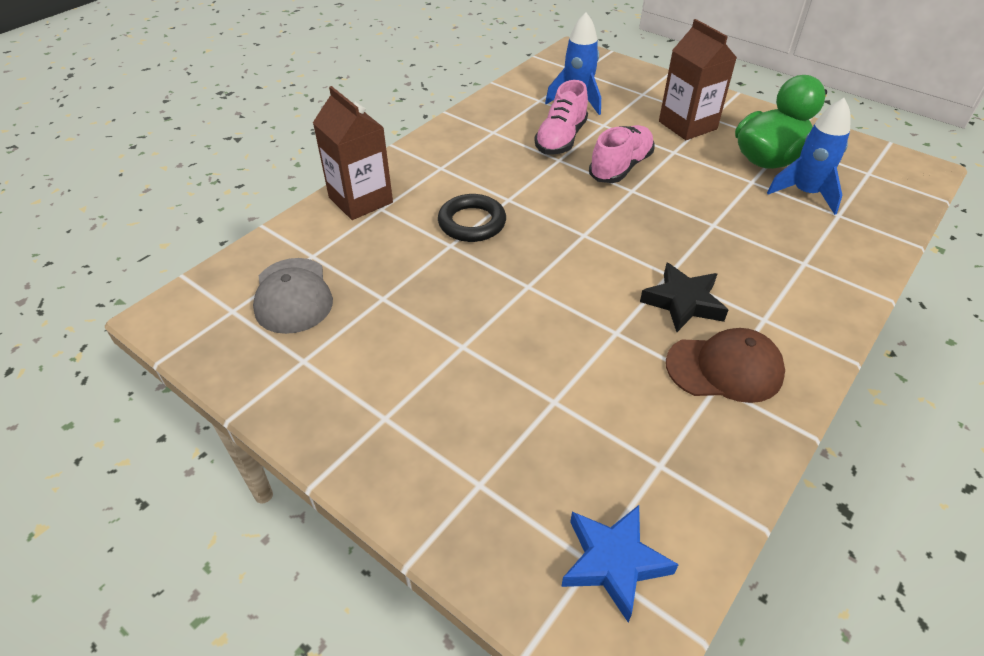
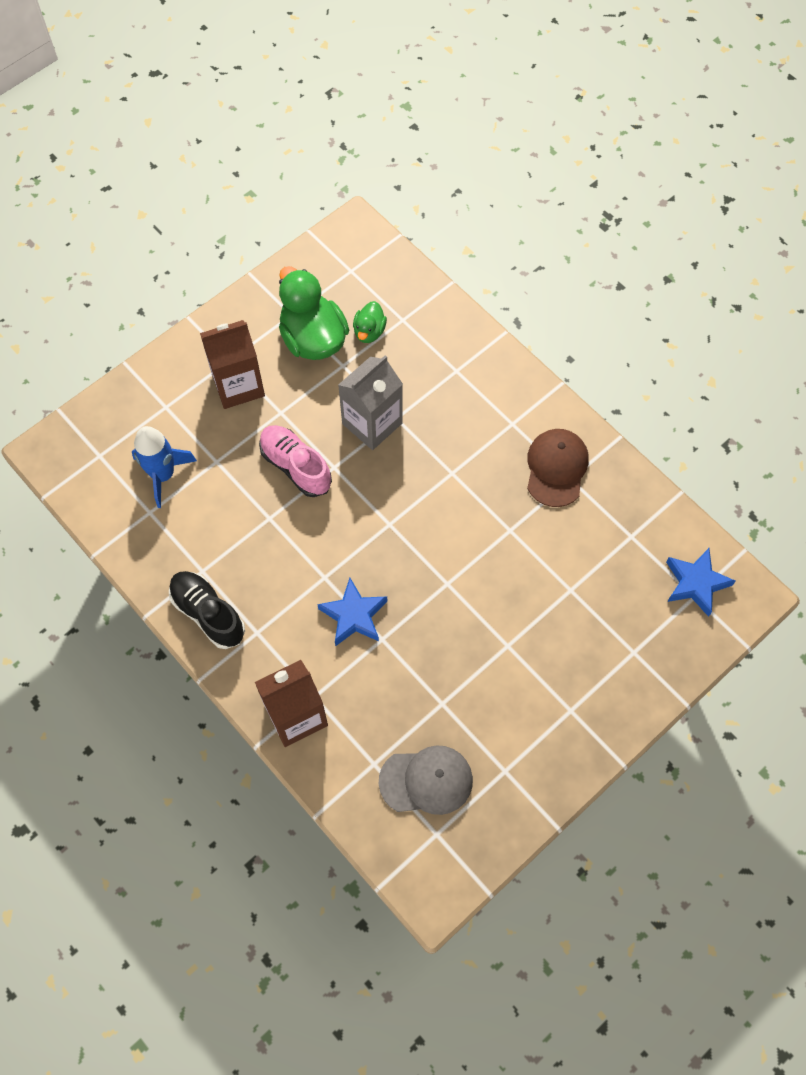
camera: 80 degrees left, 20 degrees up
(453, 140) = (208, 614): none -> black shoe
(472, 223) = (354, 615): black ring -> blue star
(561, 139) = (233, 508): pink shoe -> none
(683, 302) = (486, 473): black star -> none
(696, 208) = (372, 423): none -> grey carton
(805, 193) = (369, 331): blue rocket -> green duck

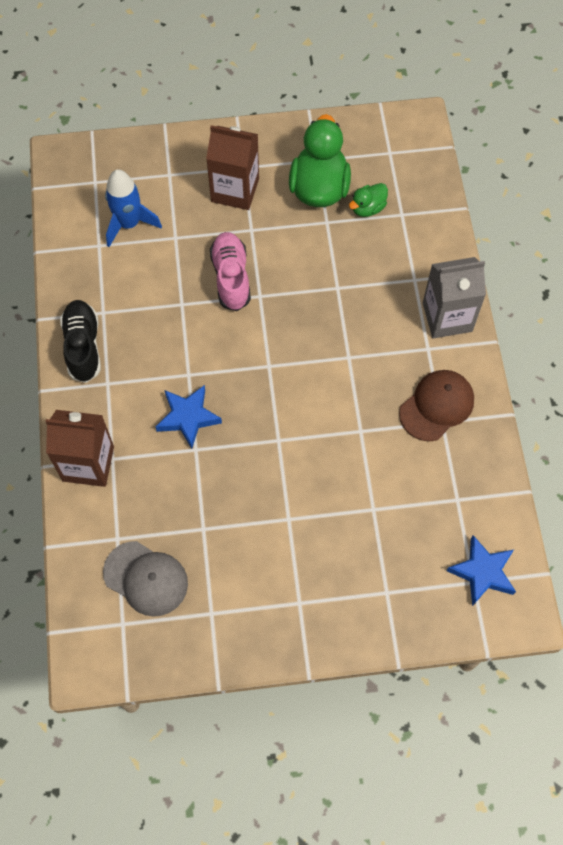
camera: 35 degrees right, 0 degrees up
(372, 423) = (315, 280): grey carton -> grey carton (447, 317)

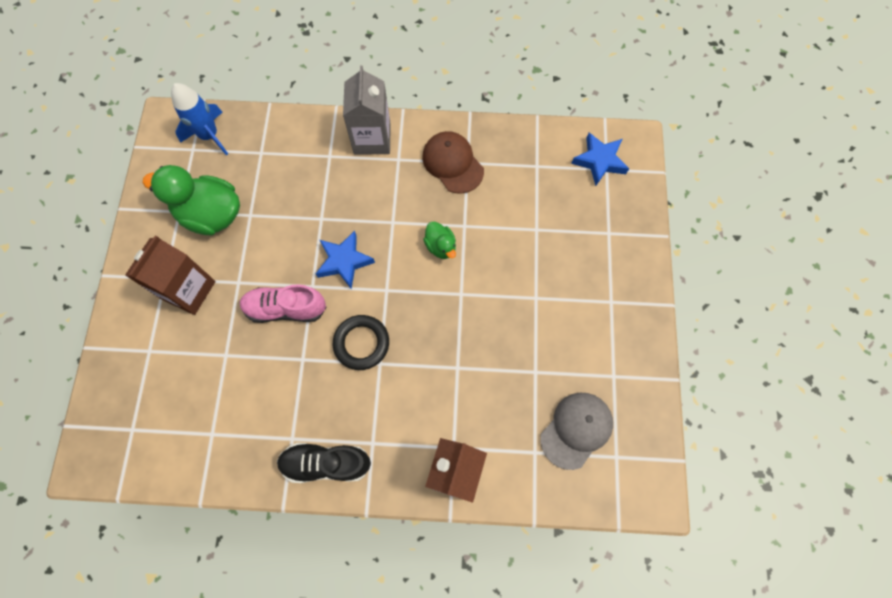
camera: 80 degrees left, 5 degrees up
(129, 224) = (195, 399): blue rocket -> blue rocket (209, 135)
(188, 417) = (424, 370): blue star -> blue star (344, 261)
(206, 353) = (361, 343): none -> black ring
(367, 208) = (246, 178): green duck -> green duck (440, 246)

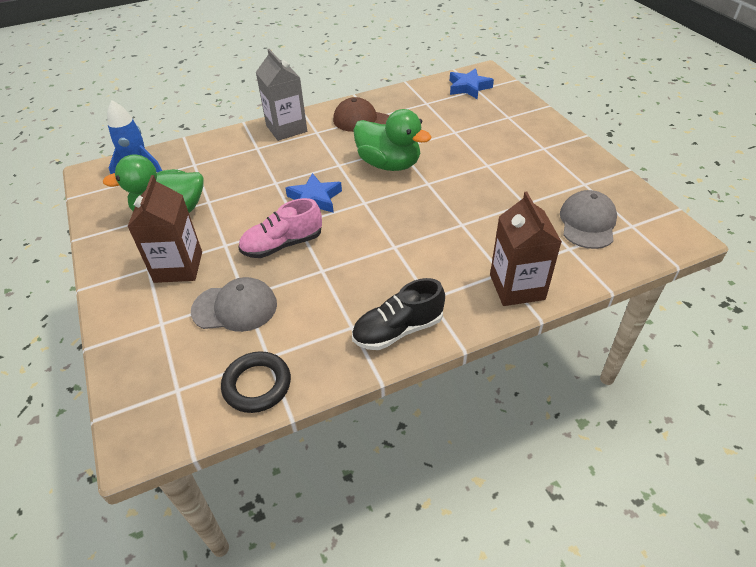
camera: 25 degrees left, 25 degrees down
(212, 365) = (235, 307): none -> grey cap
(361, 343) = (368, 240): black ring -> black ring (257, 385)
(440, 246) = (389, 164): green duck -> green duck, size x1.99

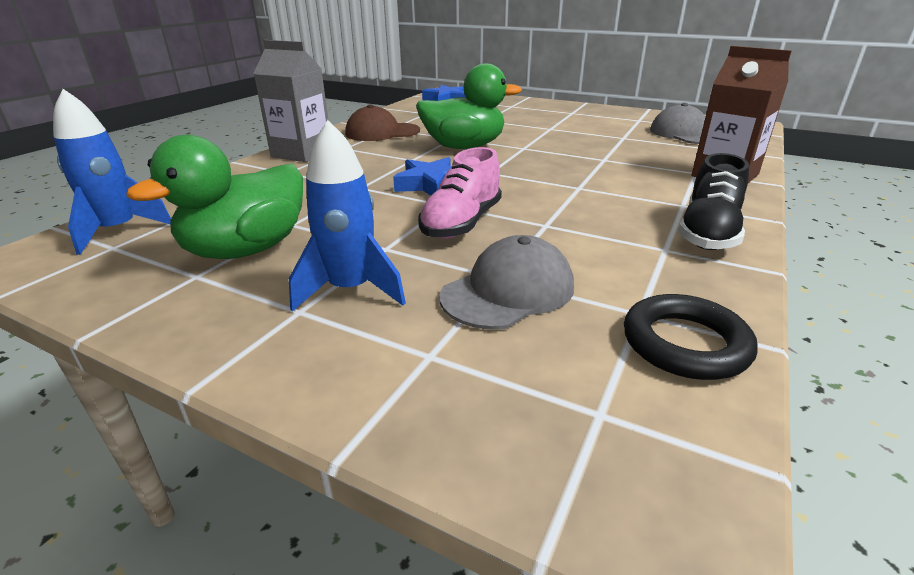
camera: 40 degrees left, 15 degrees down
(178, 267) = (350, 290): brown carton -> blue rocket

